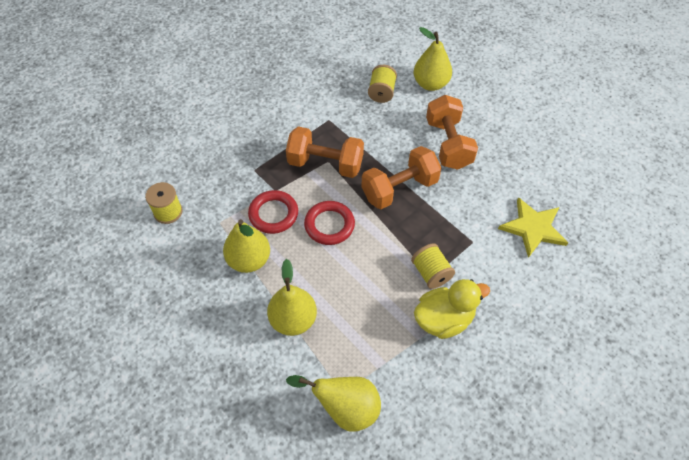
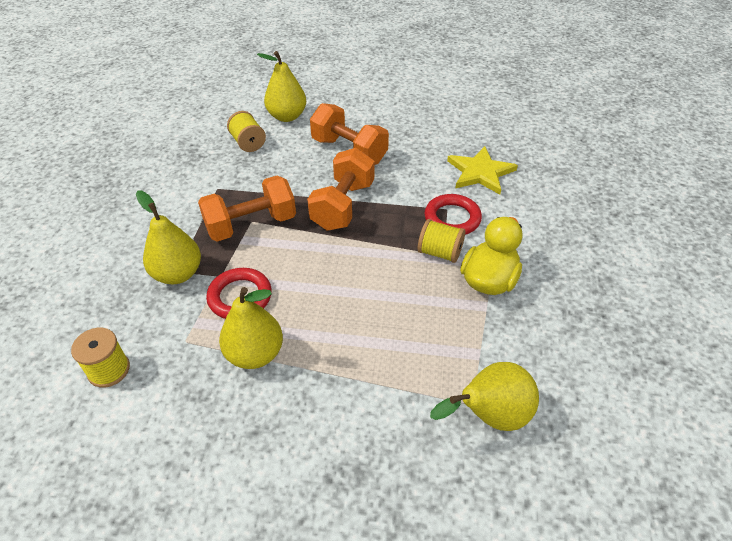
camera: 40 degrees left, 10 degrees down
(293, 320) = (358, 376): yellow pear -> yellow pear (178, 274)
(329, 225) = (308, 271): red ring -> red ring (452, 218)

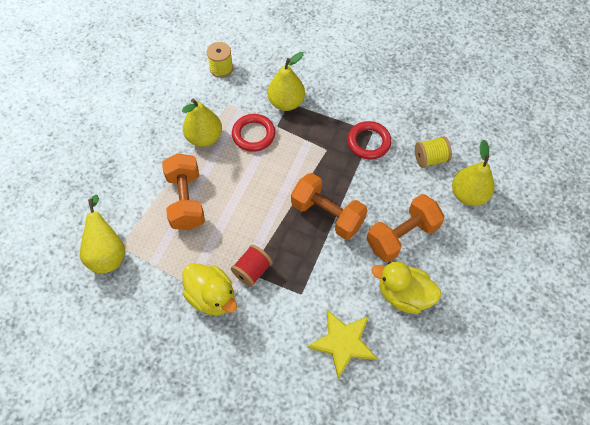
camera: 105 degrees right, 15 degrees up
(251, 225) = (323, 149): orange dumbbell -> orange dumbbell (186, 200)
(412, 143) = (403, 295): none -> yellow duck
(439, 252) = (252, 270): yellow spool -> red spool
(452, 218) = (288, 294): red ring -> red ring (368, 142)

